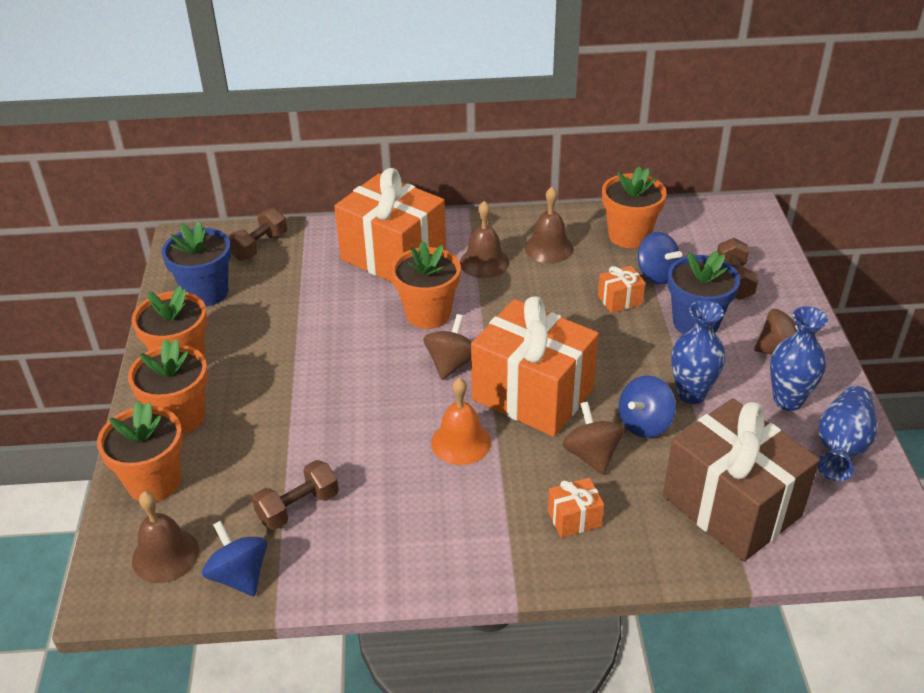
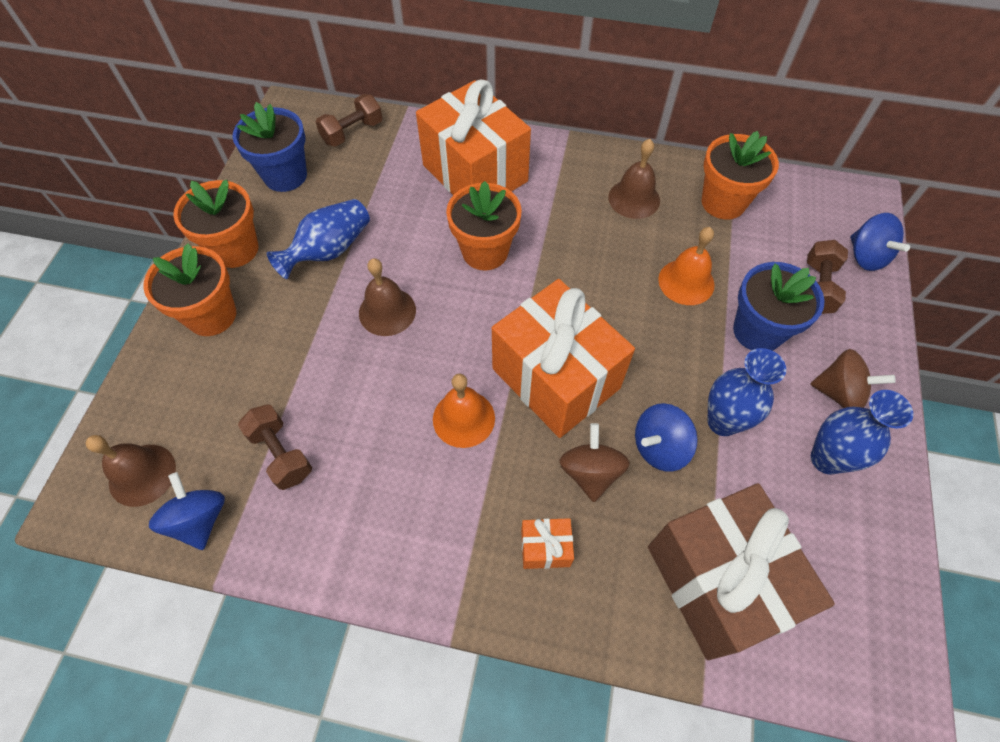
camera: 15 degrees right, 20 degrees up
(154, 482) = (162, 385): orange flower pot -> none
(298, 507) = (281, 454): brown dumbbell -> brown dumbbell turned 75 degrees clockwise
(451, 364) = (487, 319): brown spinning top -> none
(484, 262) = (562, 201): brown bell -> brown bell (387, 311)
(620, 300) = (686, 282): orange gift -> orange bell
(656, 275) = (736, 259): blue spinning top -> blue spinning top (866, 256)
(841, 446) = (867, 538): blue vase -> blue vase (329, 250)

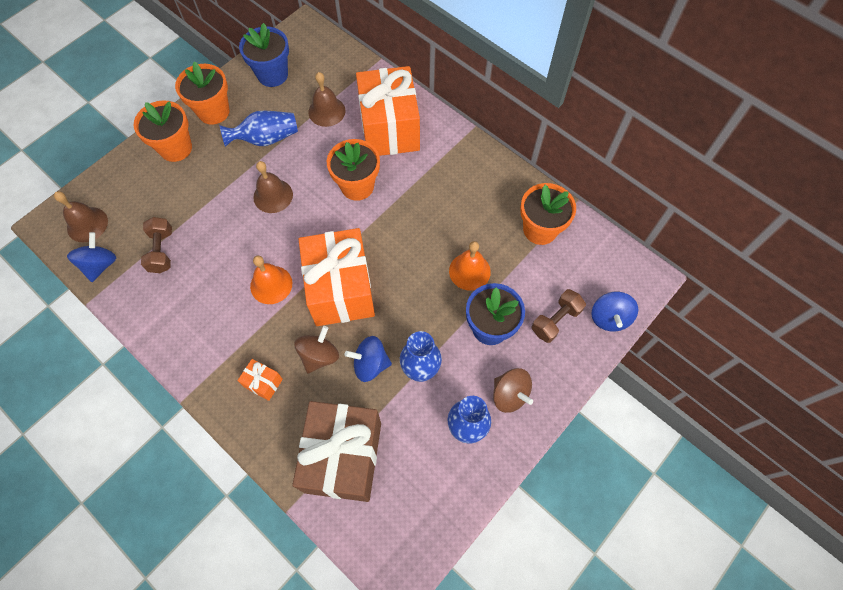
camera: 30 degrees right, 5 degrees up
(352, 132) = (332, 62): brown dumbbell -> none
(634, 198) = (480, 197): brown bell -> brown bell (326, 111)

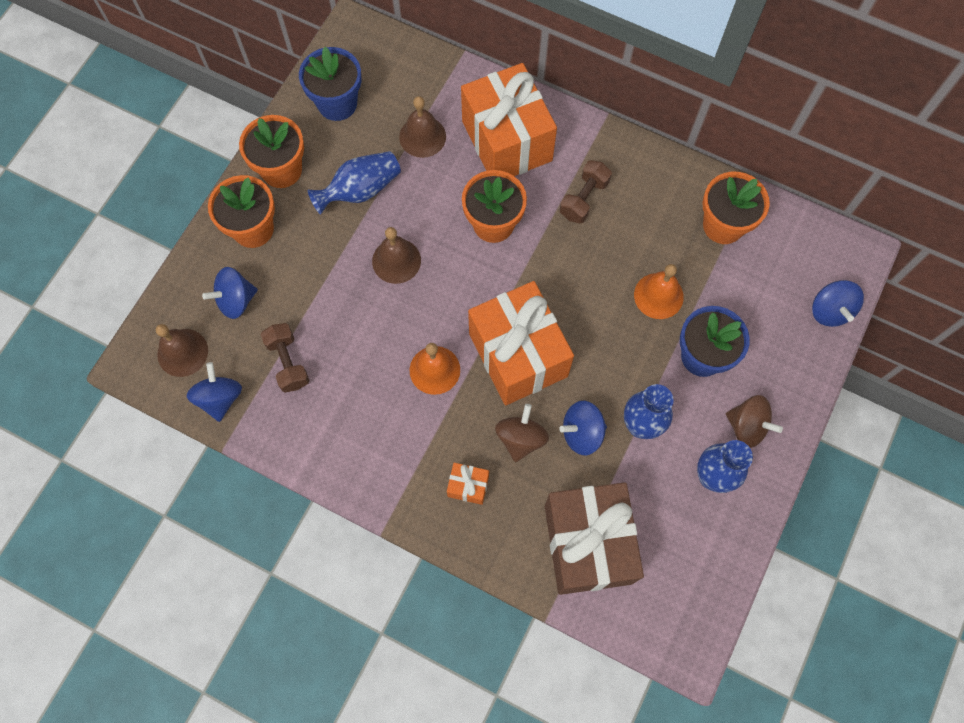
camera: 15 degrees left, 5 degrees up
(142, 196) = (236, 300): none -> blue spinning top
(555, 320) = (772, 329): brown dumbbell -> brown dumbbell (584, 199)

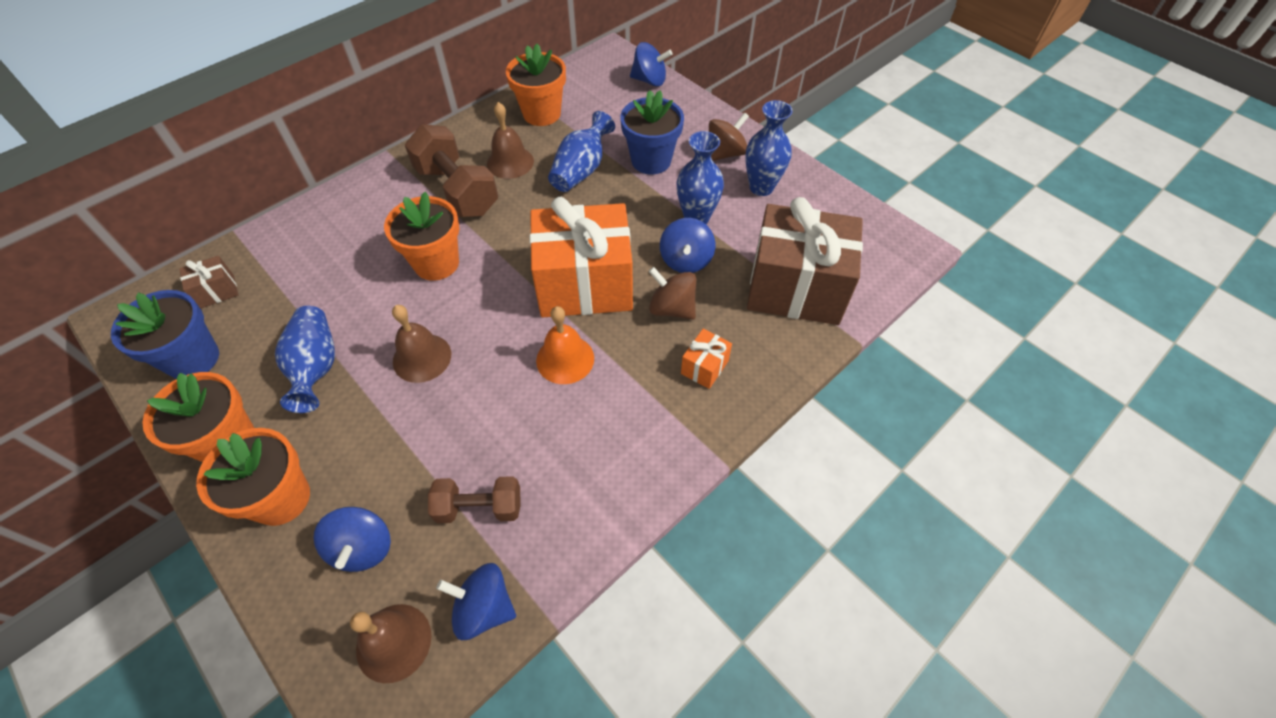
camera: 70 degrees left, 15 degrees down
(401, 79) = (217, 291): none -> brown gift
(422, 136) = (297, 292): brown bell -> brown bell (510, 162)
(507, 141) = (357, 227): orange gift -> none
(584, 199) = (457, 190): brown dumbbell -> brown dumbbell, size x1.65
(658, 295) = (581, 170): orange bell -> blue vase

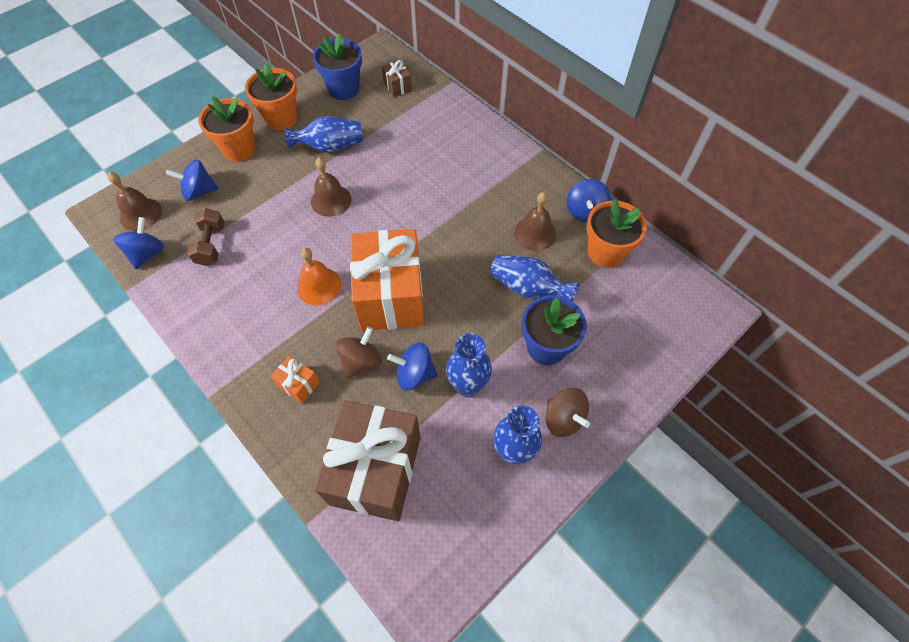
camera: 90 degrees right, 5 degrees up
(436, 263) = (418, 197): orange flower pot -> none
(457, 190) = (497, 200): brown dumbbell -> none
(649, 80) = (676, 347): blue spinning top -> blue spinning top (585, 211)

